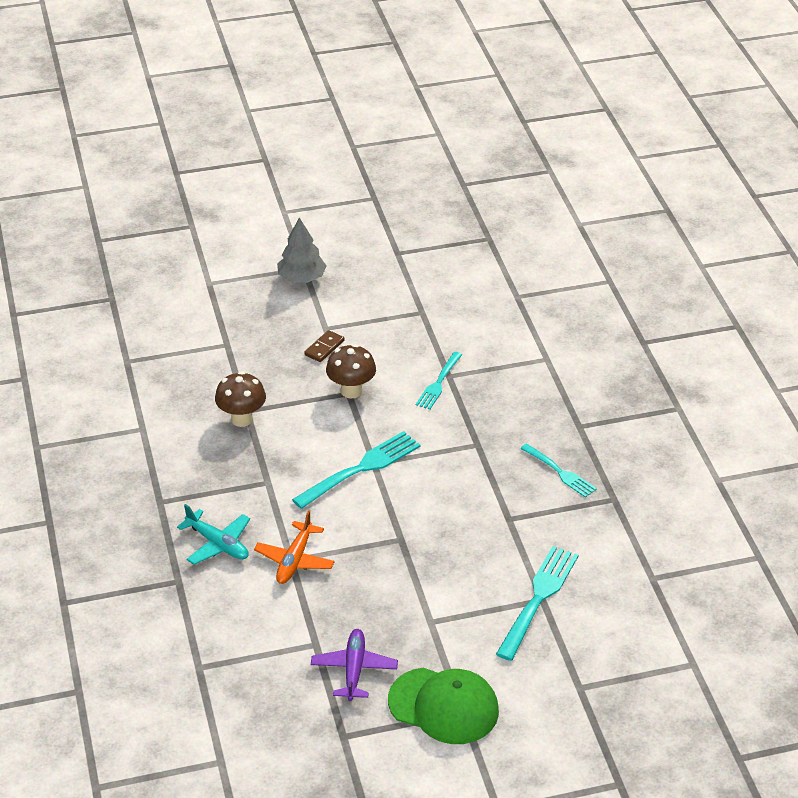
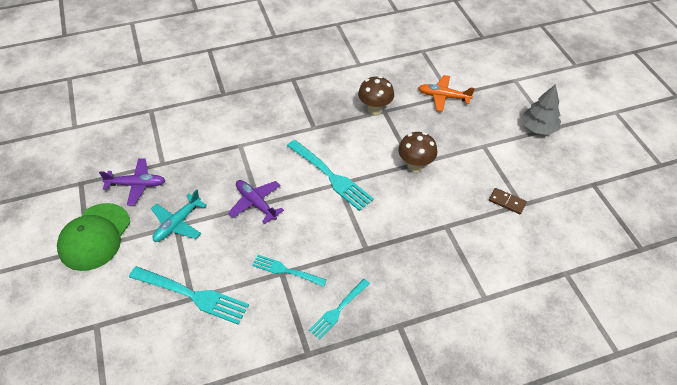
camera: 85 degrees right, 10 degrees up
(218, 544) = (255, 108): turquoise plane -> turquoise plane (177, 223)
(294, 560) = (239, 147): orange plane -> orange plane (443, 97)
(324, 348) = (460, 147): brown domino -> brown domino (507, 202)
(399, 542) = (256, 203): none -> purple plane
(438, 382) = (436, 219): turquoise fork -> turquoise fork (286, 270)

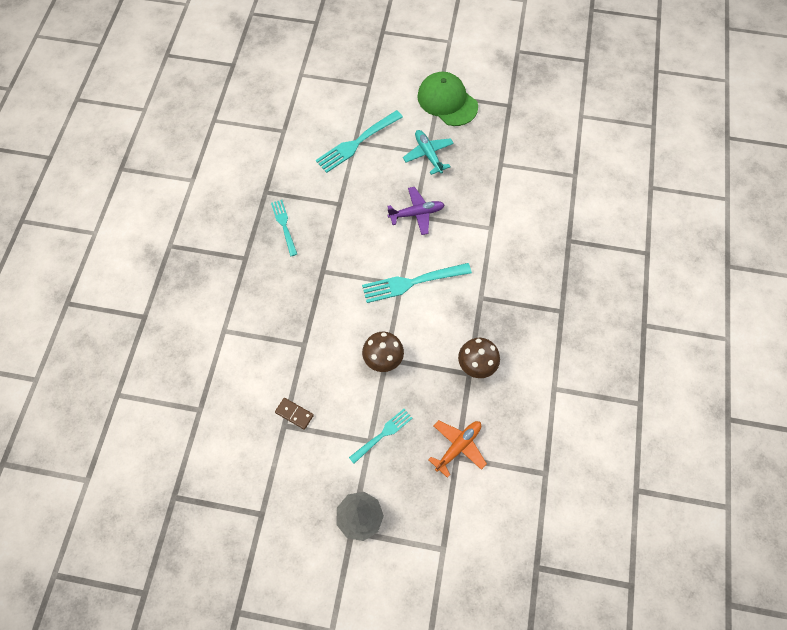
camera: 120 degrees right, 15 degrees up
(137, 185) = (485, 140): purple plane -> none
(286, 270) = (339, 207): turquoise fork -> turquoise fork (382, 435)
(507, 202) = (294, 414): brown domino -> brown domino turned 60 degrees clockwise

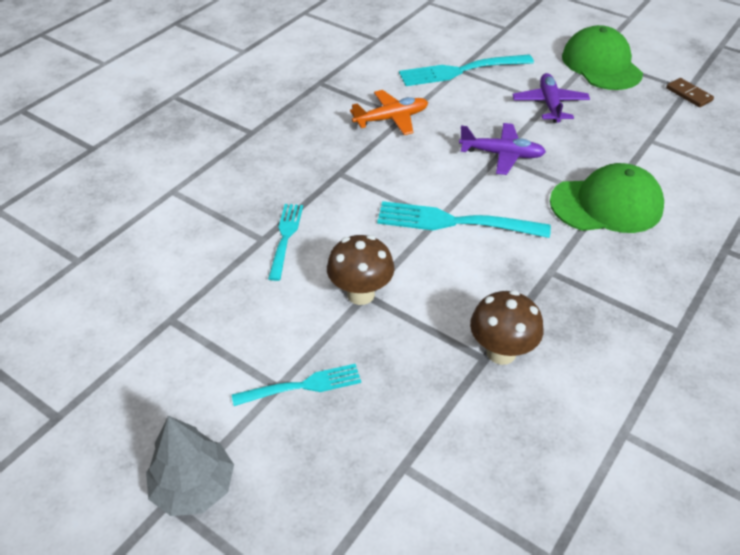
camera: 25 degrees right, 20 degrees down
(284, 226) = (320, 117): turquoise fork -> turquoise fork (285, 238)
(294, 414) = (194, 311): brown domino -> brown domino (689, 94)
(428, 154) = (549, 104): turquoise plane -> purple plane
(458, 446) = (413, 452): orange plane -> orange plane (391, 119)
(493, 231) = (606, 204): none -> green cap

